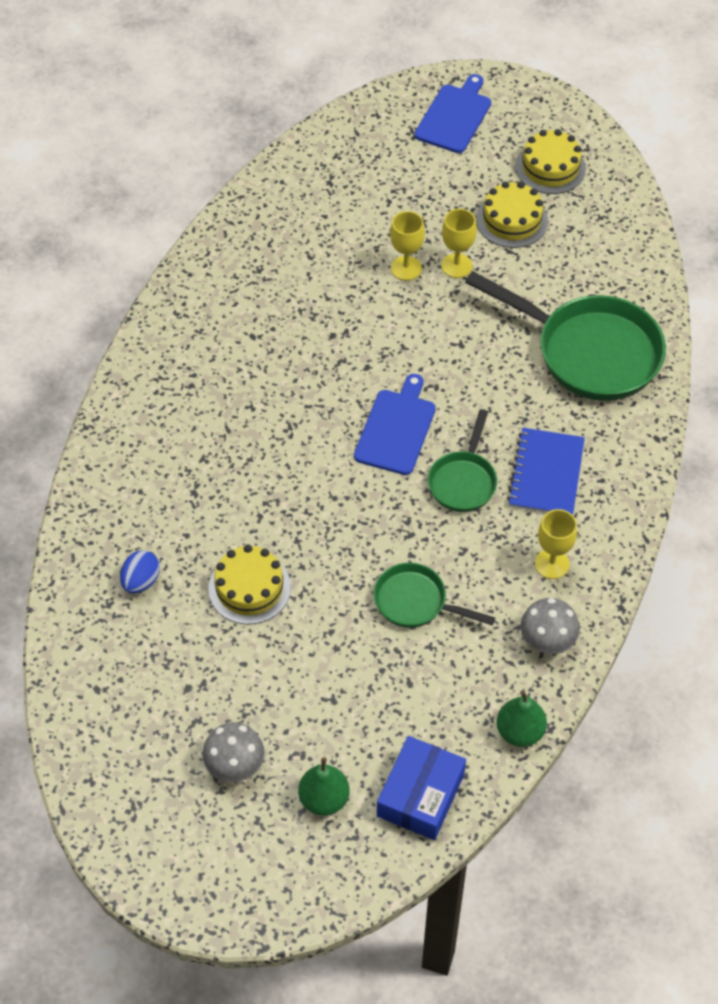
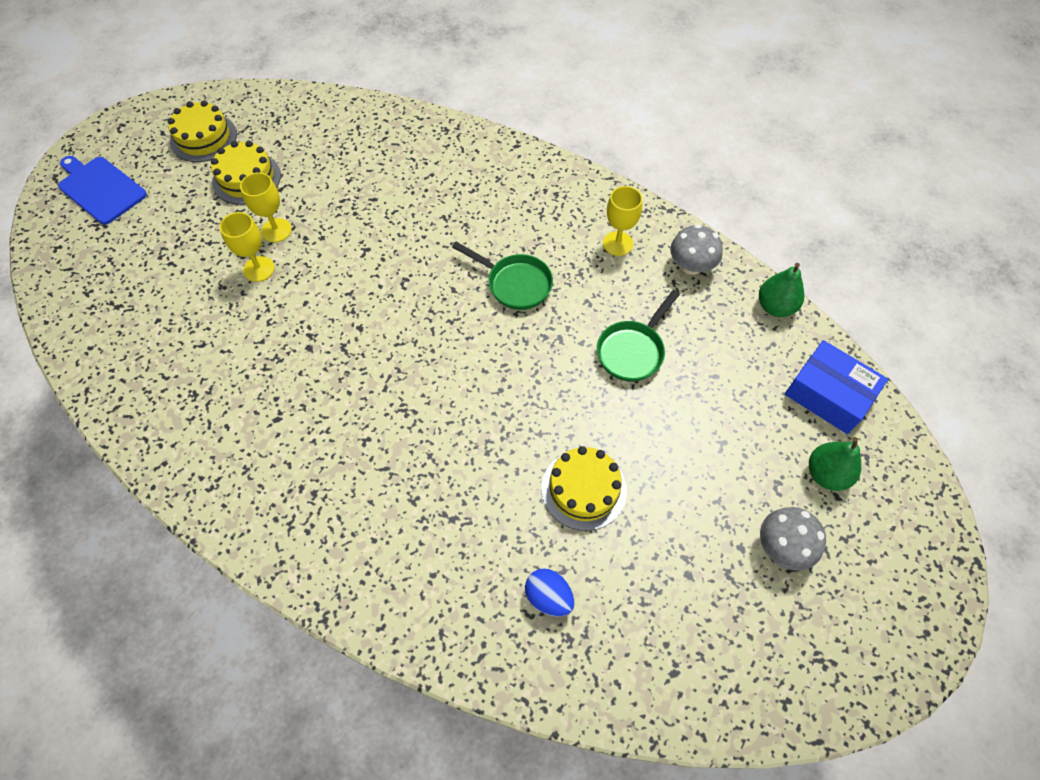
camera: 75 degrees left, 5 degrees up
(396, 429) = (440, 321): blue cutting board -> none
(546, 474) = (527, 224): blue notebook -> none
(589, 352) = (414, 164): green pan -> none

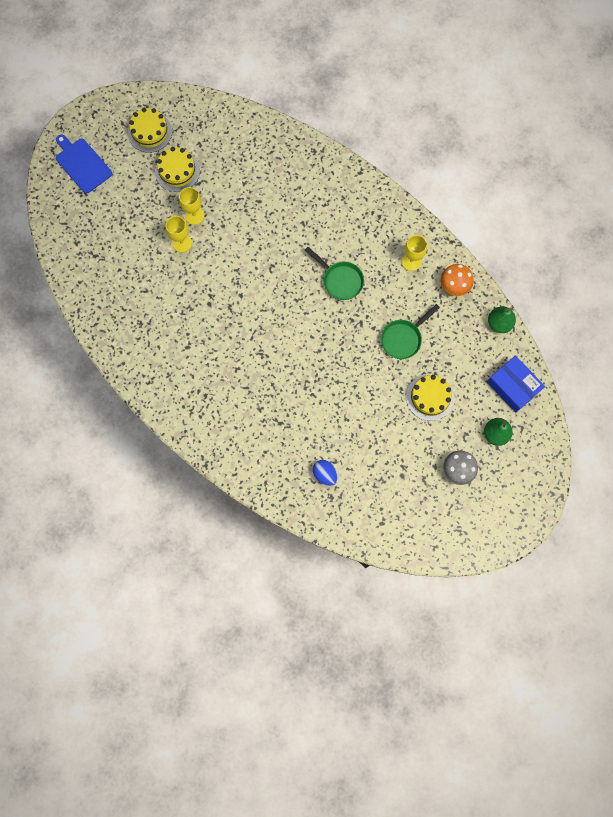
camera: 10 degrees right, 15 degrees up
(584, 489) = (355, 419): yellow cake -> yellow cake (430, 397)
(691, 266) = (454, 285): grey mushroom -> orange mushroom

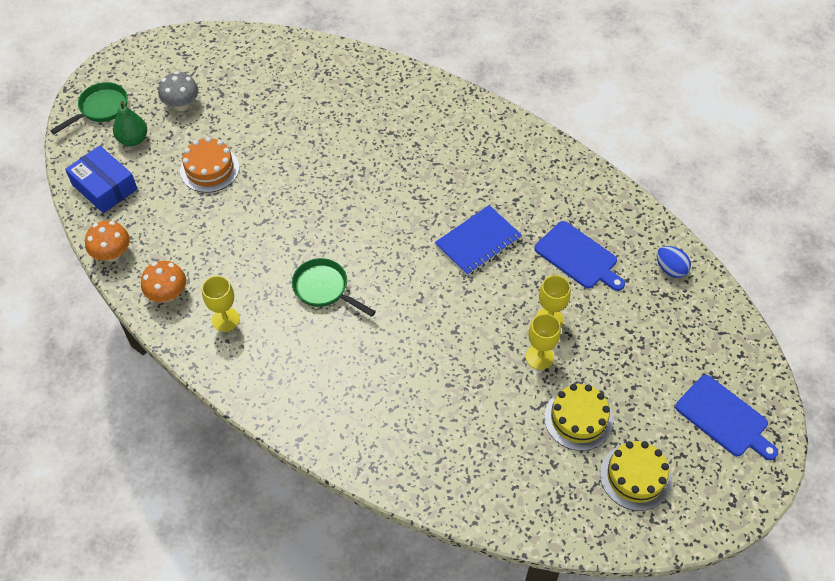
camera: 175 degrees right, 20 degrees down
(150, 291) = (578, 257): none -> blue cutting board
(222, 310) = (478, 242): none -> blue notebook
(325, 474) = (335, 91): blue egg -> blue egg (670, 269)
(403, 338) = (240, 227): green pan -> green pan (100, 109)
(430, 397) = (209, 169): yellow cake -> orange cake
(499, 323) = (112, 253): green pear -> orange mushroom

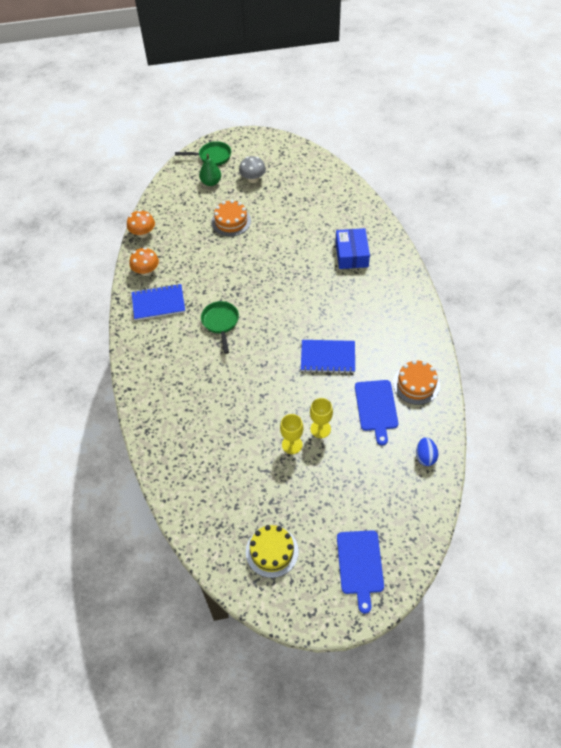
camera: 45 degrees right, 0 degrees up
(104, 187) = (173, 198): blue box -> blue box (351, 254)
(225, 319) = (158, 303): yellow goblet -> blue notebook
(578, 419) = (276, 494): yellow cake -> none
(589, 206) = (416, 384): none -> orange cake

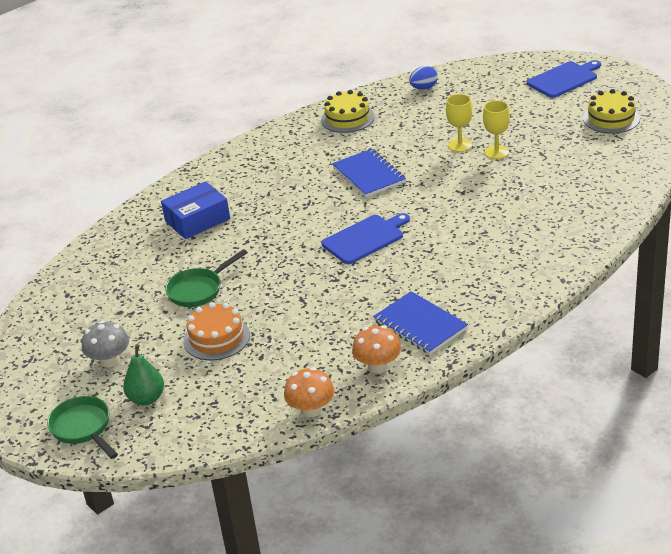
camera: 120 degrees left, 20 degrees down
(220, 323) = (398, 262): green pan -> green pan (198, 290)
(376, 408) = (400, 127): blue cutting board -> blue cutting board (365, 238)
(416, 384) = (347, 118): orange cake -> yellow cake

